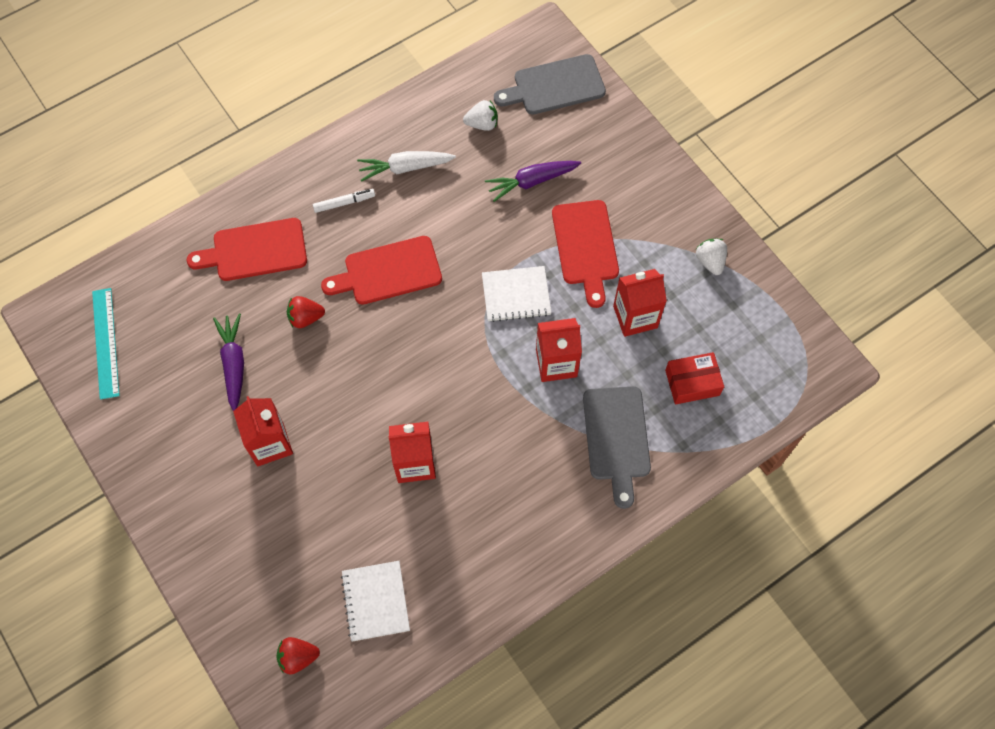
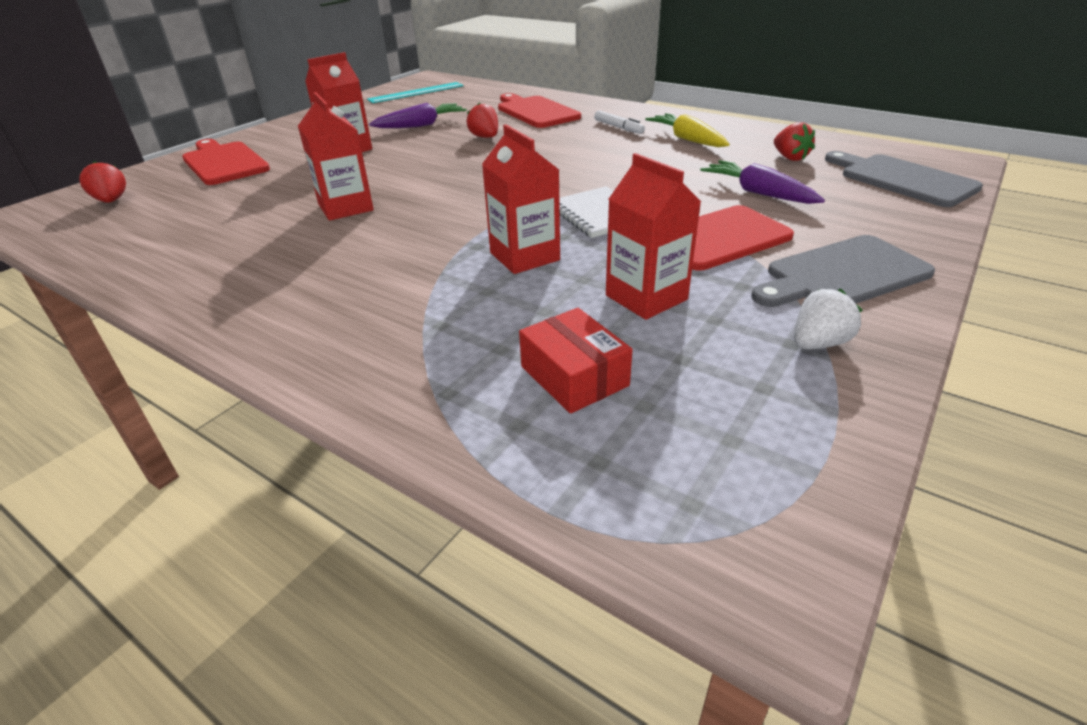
camera: 70 degrees right, 30 degrees down
(375, 601) = (170, 221): white notebook -> none
(388, 272) = (564, 155): red cutting board -> red cutting board (224, 162)
(405, 168) = (687, 139): white carrot -> yellow carrot
(482, 124) = (790, 158): white strawberry -> red strawberry
(616, 438) = (432, 325): grey cutting board -> grey cutting board (842, 274)

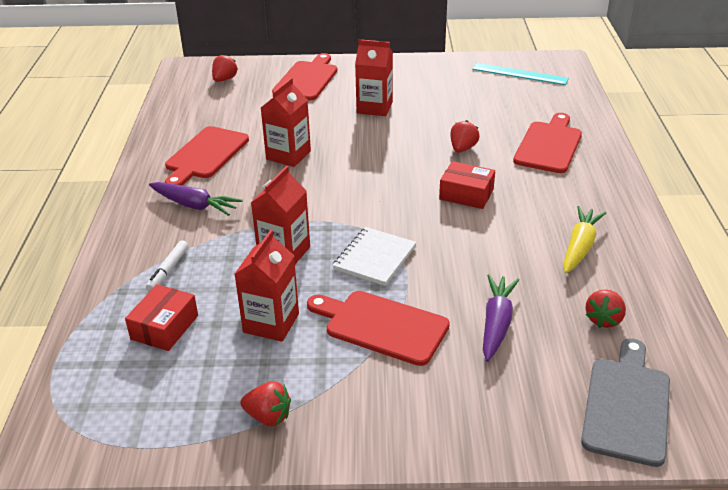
camera: 55 degrees right, 0 degrees up
(245, 252) = (205, 155): none -> red cutting board
(421, 125) = (453, 111): purple carrot -> purple carrot (195, 205)
(556, 154) = (466, 194): none -> red box
(618, 127) = (564, 200): white marker -> white marker (168, 270)
(818, 343) = (268, 416): white strawberry -> red strawberry
(842, 274) = (380, 407): grey cutting board -> none

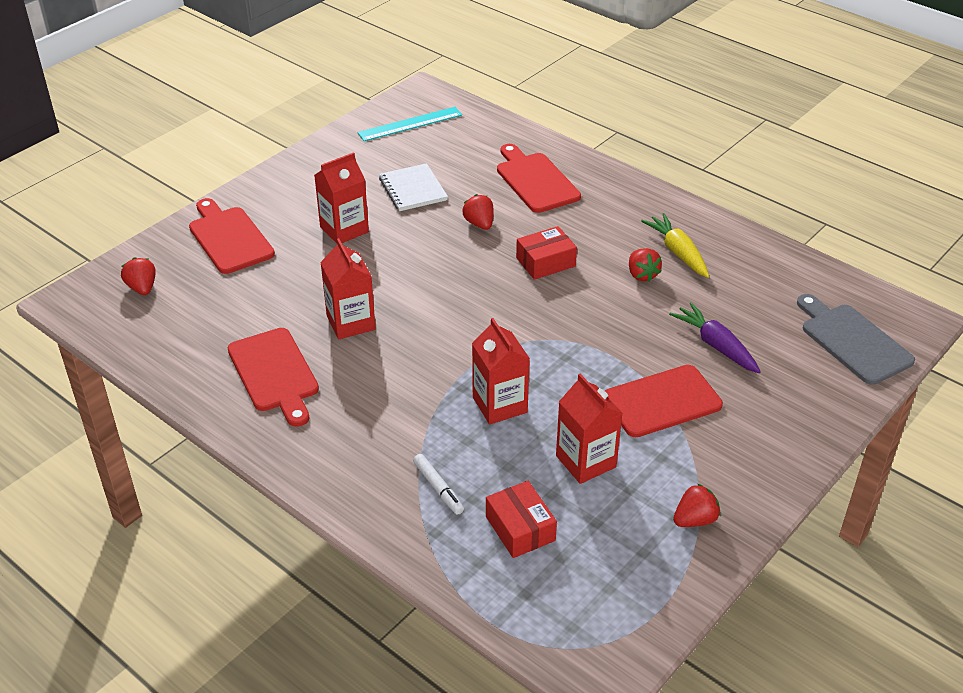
camera: 50 degrees left, 5 degrees up
(195, 205) = (355, 423): purple carrot -> none
(374, 258) = (568, 359): white notebook -> white notebook (413, 189)
(603, 319) = (765, 295): red strawberry -> red strawberry (642, 275)

